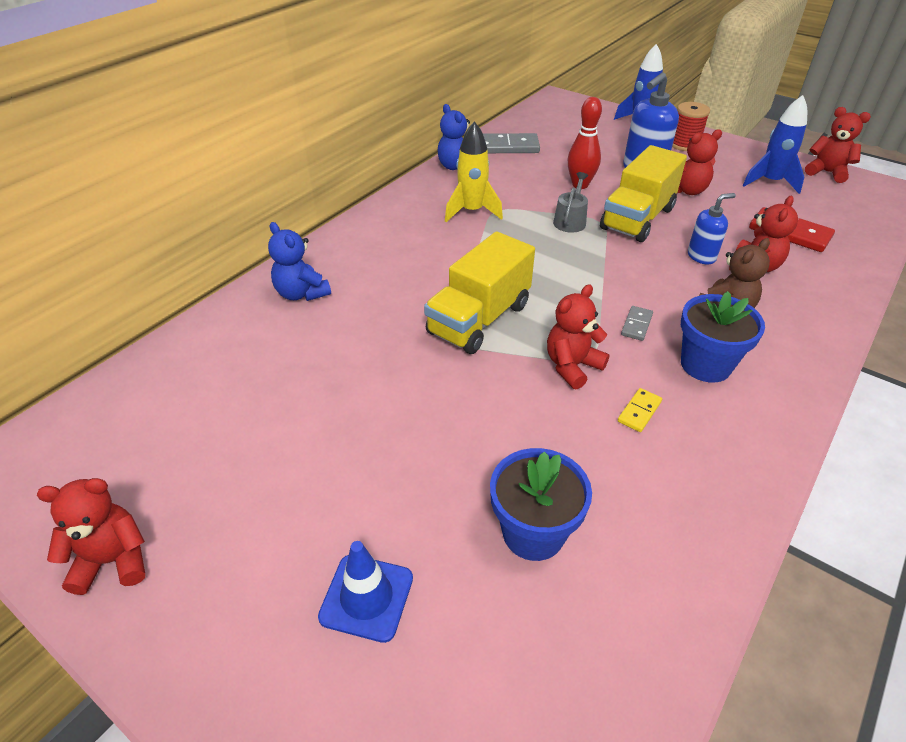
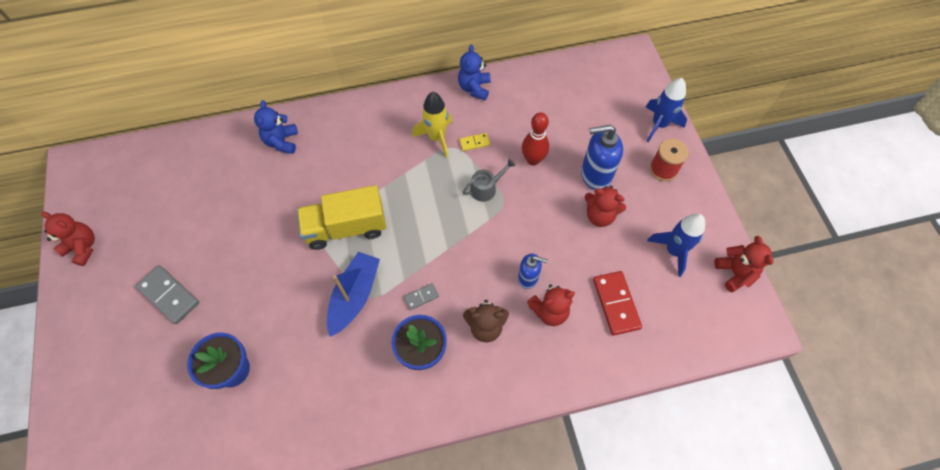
camera: 40 degrees right, 20 degrees up
(366, 597) = (145, 342): blue traffic cone -> none
(508, 147) = (530, 88): grey domino -> grey domino (169, 295)
(572, 366) = (354, 296): red teddy bear -> blue boat
(637, 218) = (530, 217): yellow truck -> none
(639, 411) = (352, 350): yellow domino -> yellow domino (474, 142)

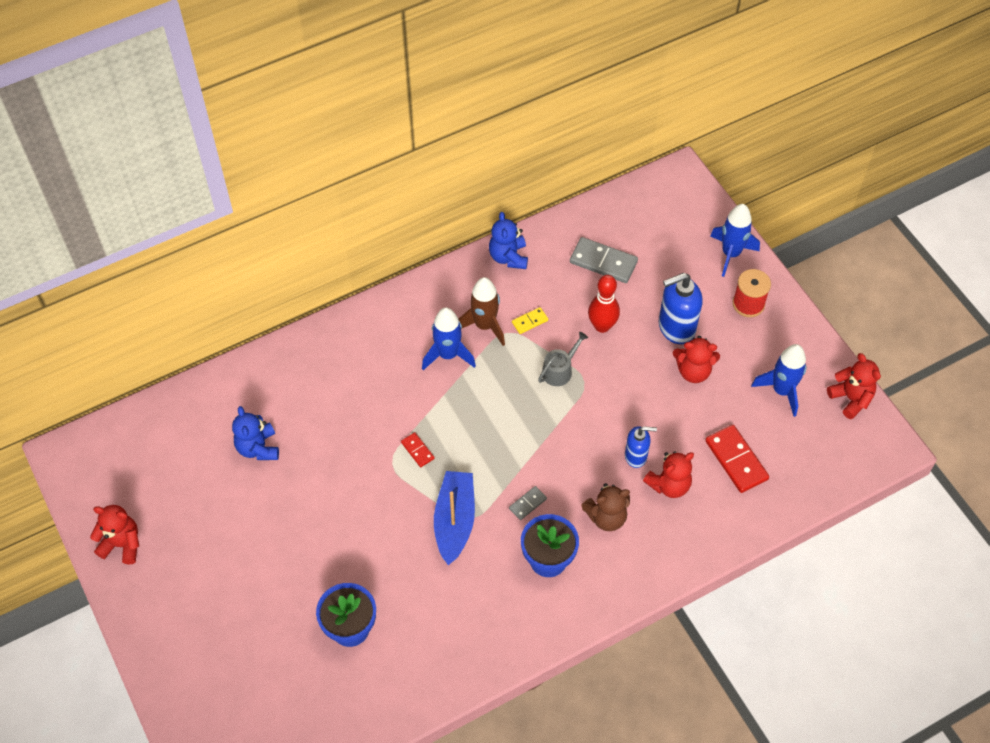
camera: 15 degrees left, 5 degrees down
(169, 295) = (246, 571): grey domino -> grey domino (603, 262)
(282, 142) = (305, 371): blue teddy bear -> blue teddy bear (258, 448)
(346, 228) = (417, 450): yellow truck -> red domino
(399, 154) = (448, 355): none -> blue rocket
(436, 138) = (484, 325): yellow rocket -> brown rocket

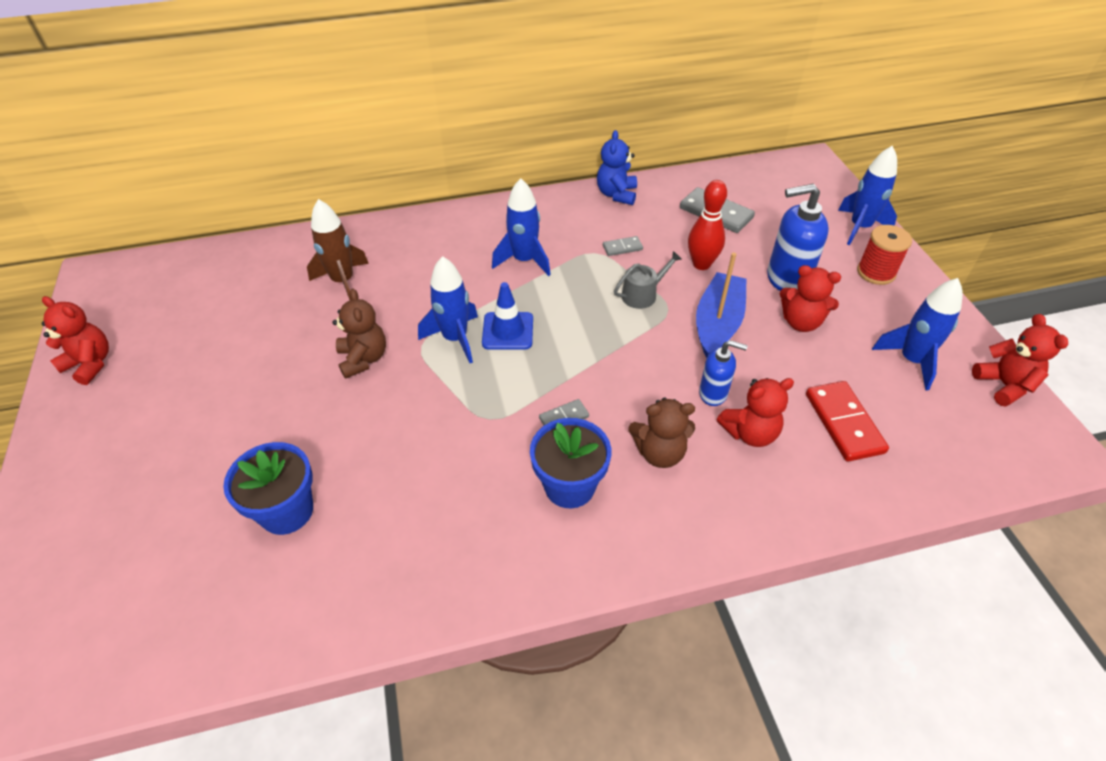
camera: 15 degrees right, 10 degrees down
(258, 448) = (286, 304): blue teddy bear -> none
(350, 487) = (363, 359): none -> brown teddy bear
(417, 450) = (455, 339): red domino -> blue rocket
(454, 521) = (468, 417): blue boat -> blue boat (717, 323)
(458, 433) = (508, 331): none -> blue traffic cone
(484, 325) = (572, 243): brown rocket -> brown rocket (343, 281)
(530, 321) = (622, 247): yellow domino -> grey domino

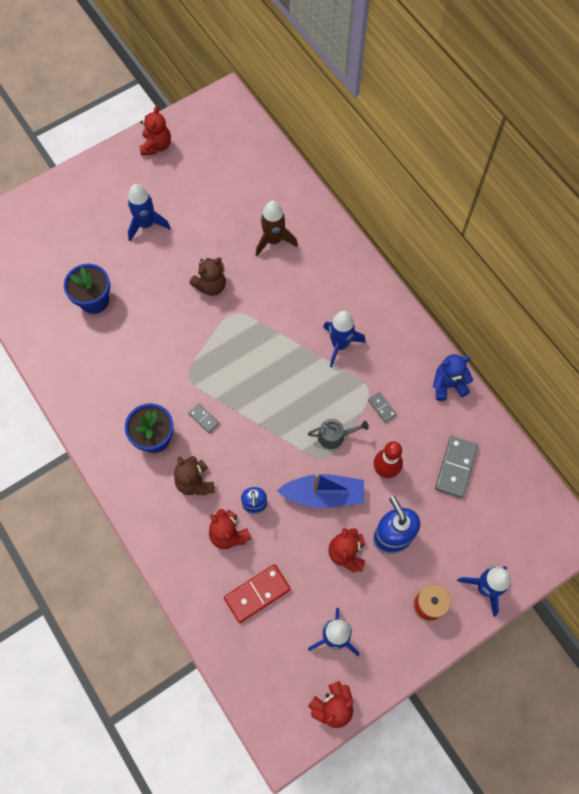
camera: 70 degrees right, 20 degrees up
(455, 339) = (247, 331): blue rocket -> blue rocket (146, 224)
(508, 331) = (265, 360): blue traffic cone -> none
(643, 294) = (334, 436): grey watering can -> grey watering can turned 45 degrees counterclockwise

